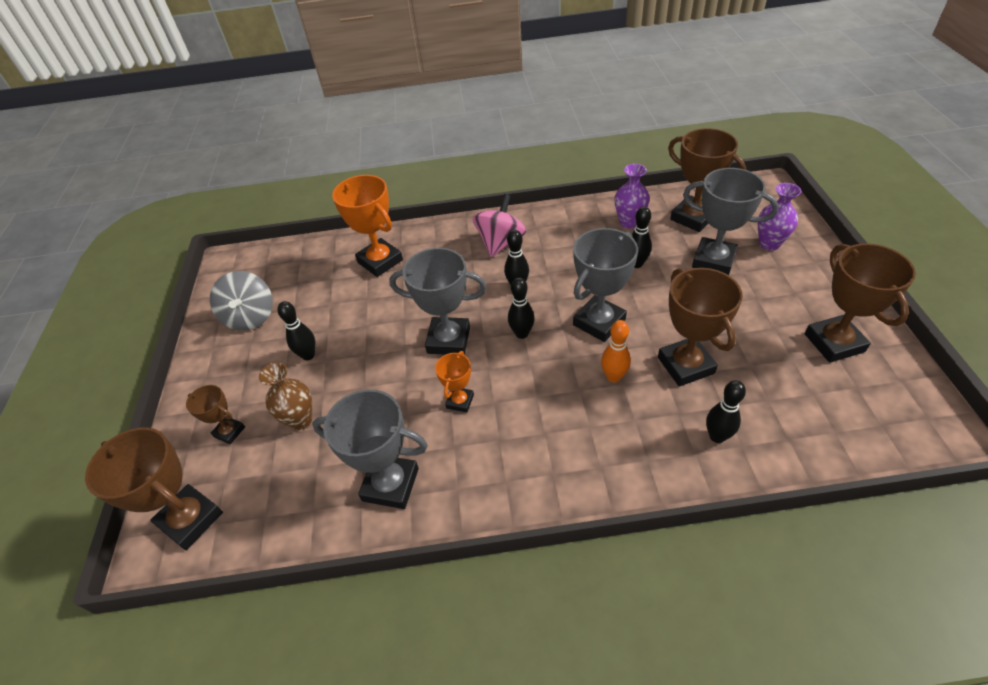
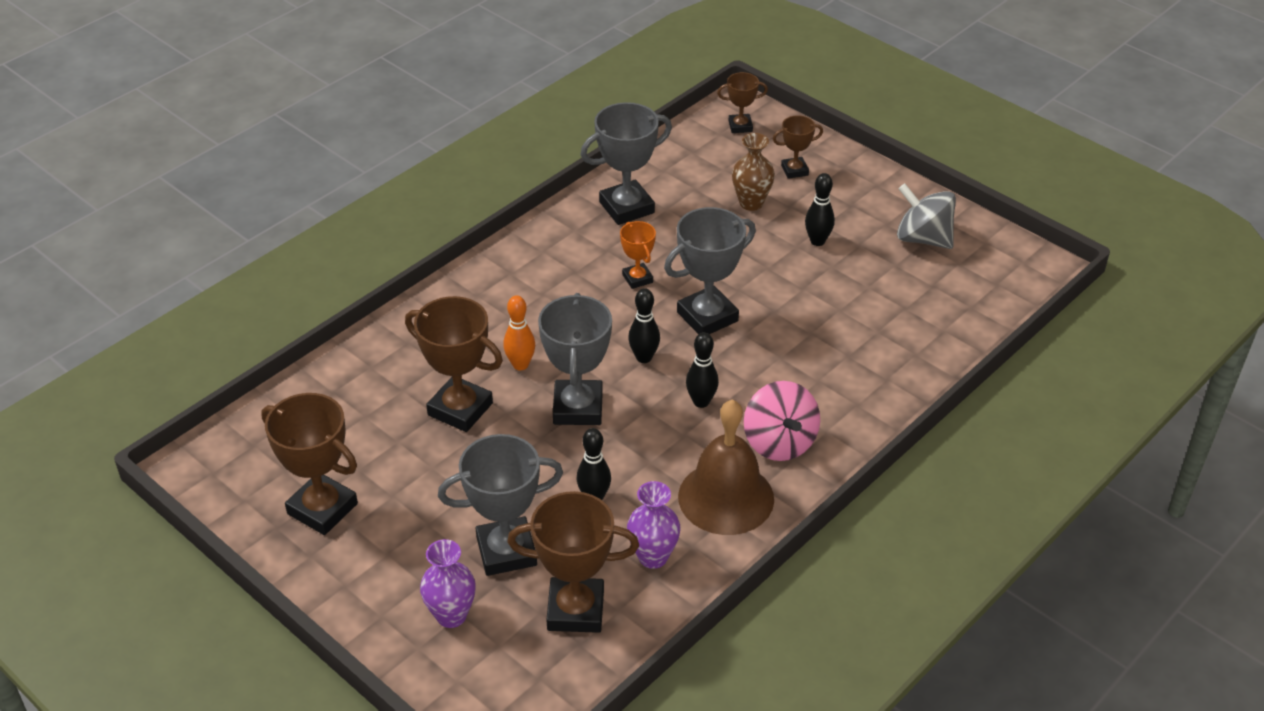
camera: 135 degrees right, 5 degrees down
(191, 519) = (740, 126): brown trophy -> brown trophy, size x0.54
(380, 261) = (884, 350): orange trophy -> none
(561, 231) = (726, 497): none -> brown bell
(717, 436) = (395, 363): black bowling pin -> none

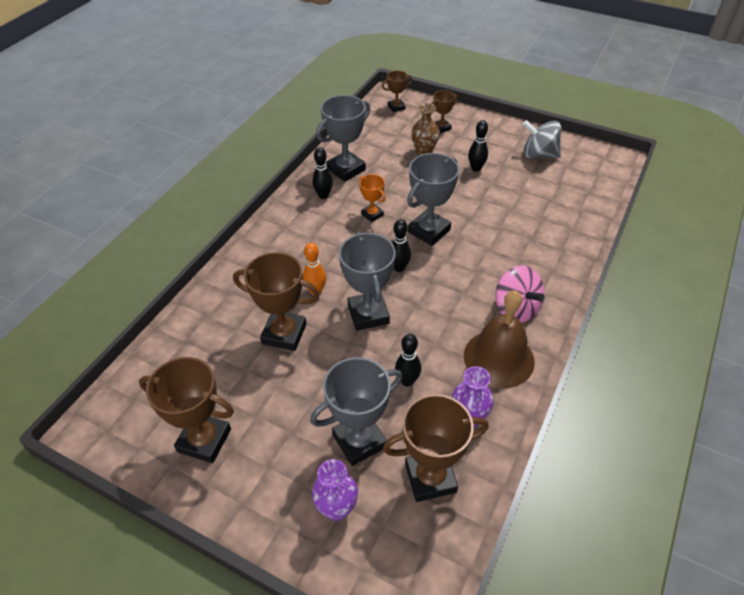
camera: 15 degrees left, 5 degrees up
(701, 402) = (451, 291): black bowling pin -> black bowling pin (323, 195)

